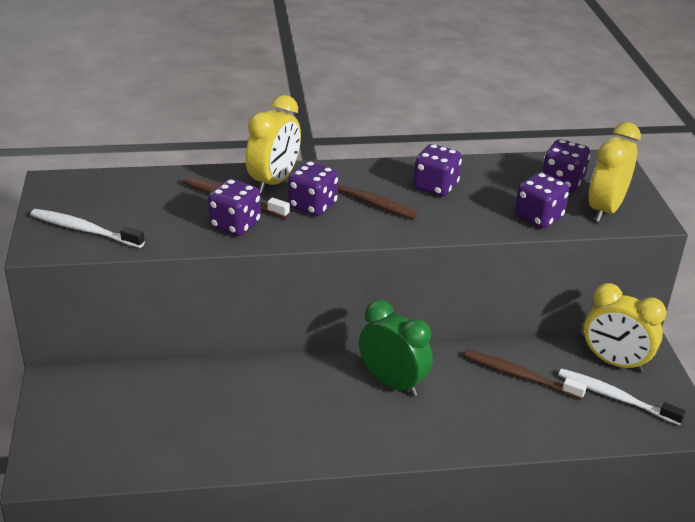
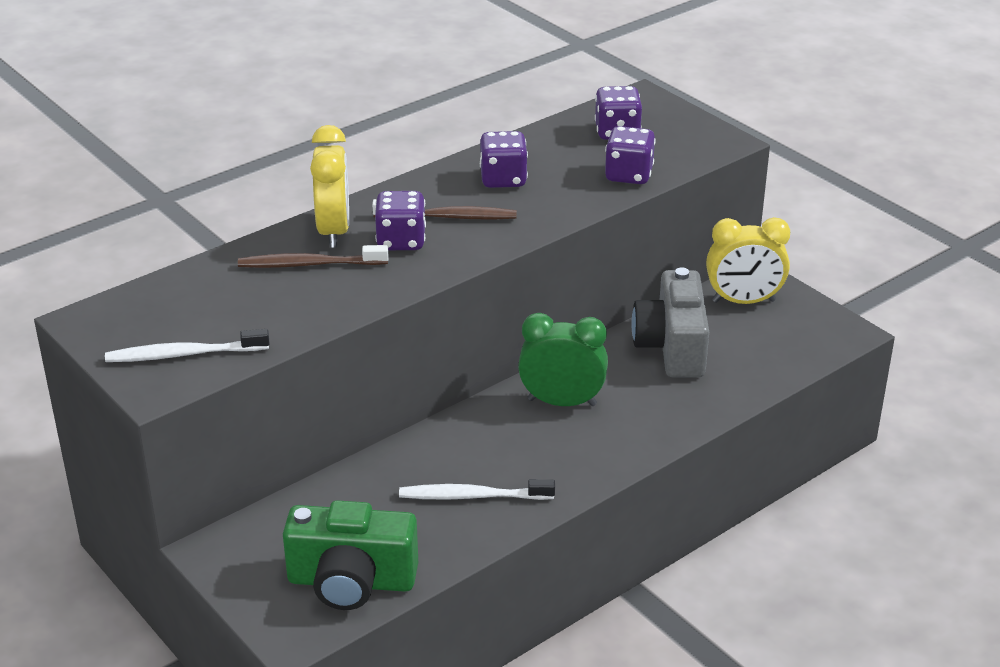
camera: 30 degrees left, 0 degrees up
(116, 451) = (351, 581): none -> green camera
(235, 225) = (342, 289): purple dice -> none
(520, 376) = (672, 347): brown toothbrush -> grey camera
(605, 209) = (680, 146): yellow clock -> none
(616, 397) = (770, 332): white toothbrush -> white toothbrush (473, 496)

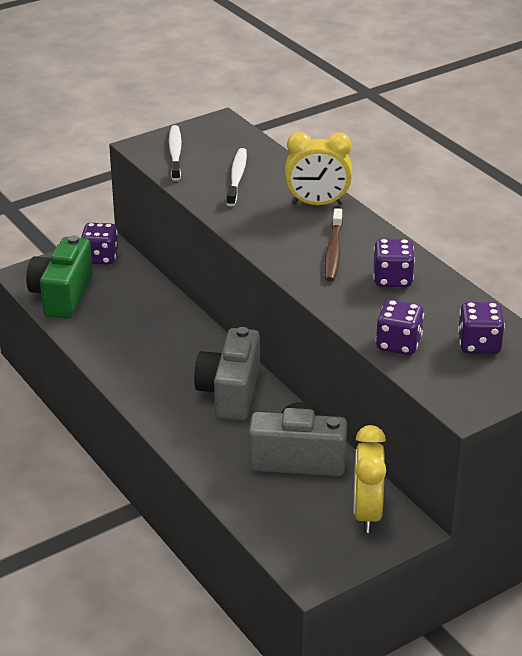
camera: 95 degrees right, 0 degrees up
(310, 264) = (273, 194): brown toothbrush -> none
(401, 241) = (300, 230): purple dice -> purple dice (100, 258)
(473, 496) = (130, 345): white toothbrush -> white toothbrush (237, 177)
(562, 402) = (230, 392): green clock -> grey camera

